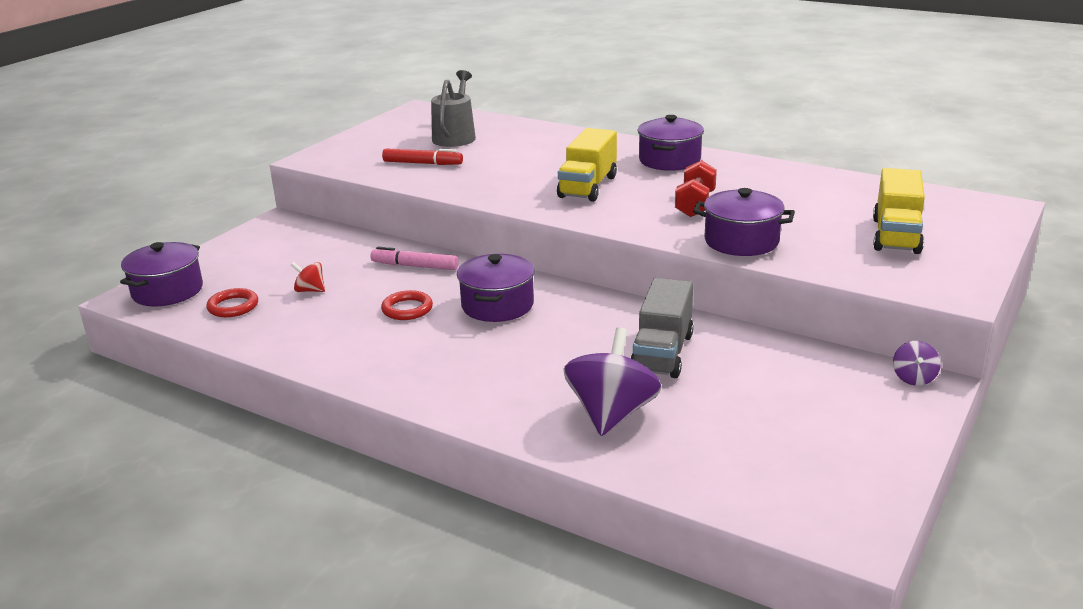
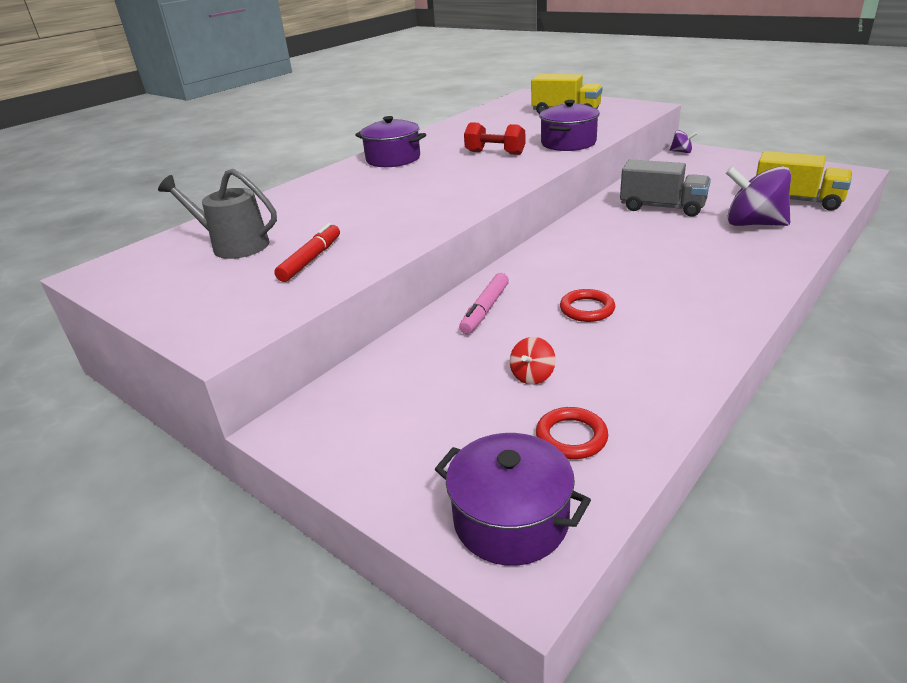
camera: 80 degrees left, 5 degrees up
(497, 305) = (582, 265): purple pot -> none
(588, 187) = (436, 185): yellow truck -> yellow truck (797, 201)

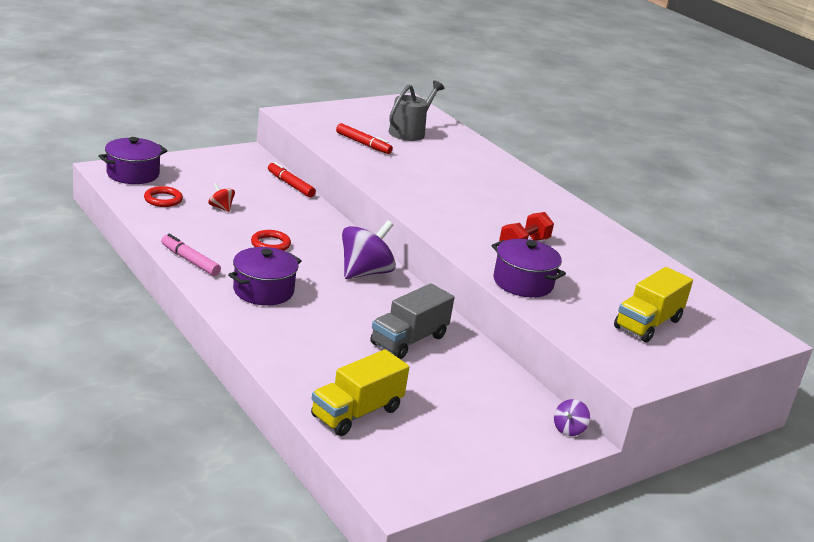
camera: 100 degrees right, 5 degrees down
(392, 349) = (290, 185): none -> red marker
(393, 159) = (548, 206): purple pot -> purple pot (263, 291)
(485, 310) = (306, 217): pink marker -> pink marker (190, 261)
(753, 224) = (330, 362): purple spinning top -> purple spinning top (365, 272)

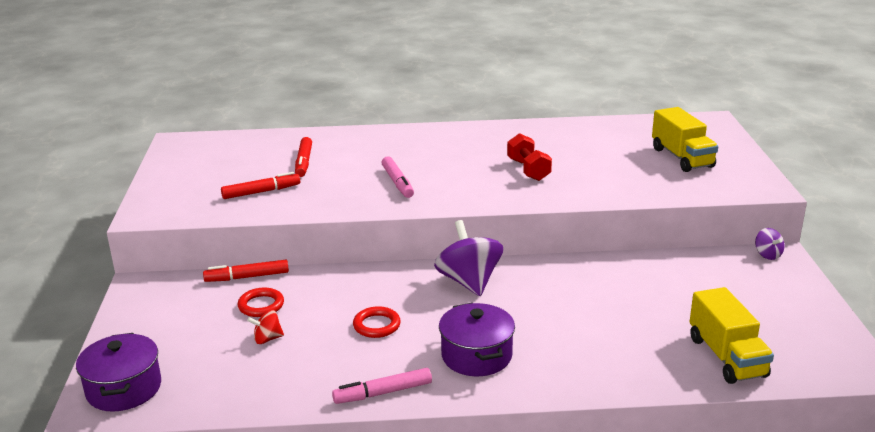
camera: 55 degrees left, 0 degrees up
(163, 199) = (215, 379): red ring -> red ring (261, 305)
(409, 132) = (253, 160): grey watering can -> none
(409, 340) = (607, 292): grey truck -> none
(427, 150) = (304, 162): none -> red marker
(434, 191) = (397, 183): none -> pink marker
(523, 283) = (598, 190): purple pot -> none

